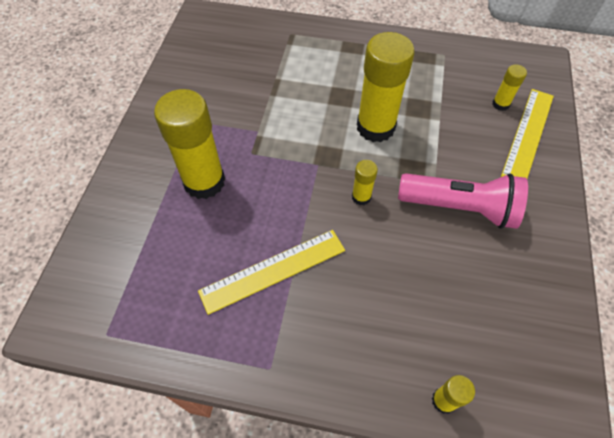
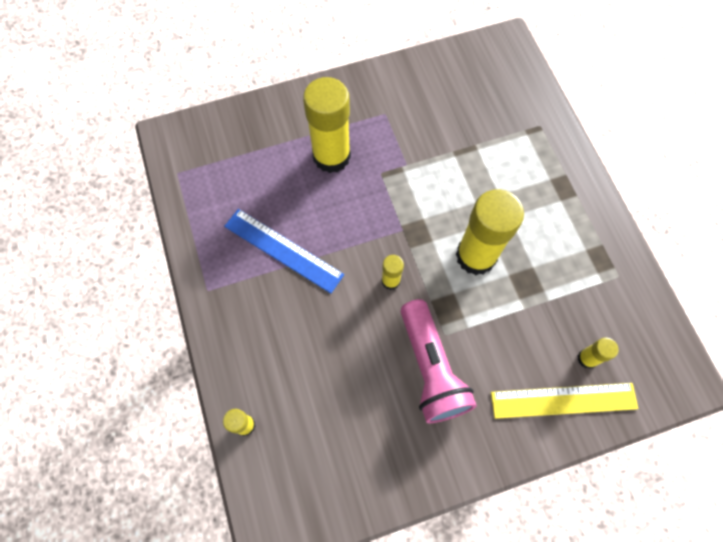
camera: 60 degrees right, 10 degrees up
(273, 270) = (283, 250): yellow ruler -> blue ruler

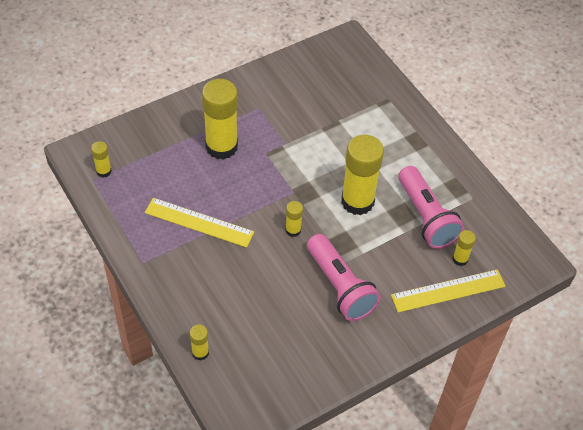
camera: 15 degrees left, 15 degrees down
(192, 165) = (103, 171): none -> yellow glue stick
(283, 250) = (199, 222): blue ruler -> yellow ruler
(555, 292) = (426, 217): none -> pink flashlight

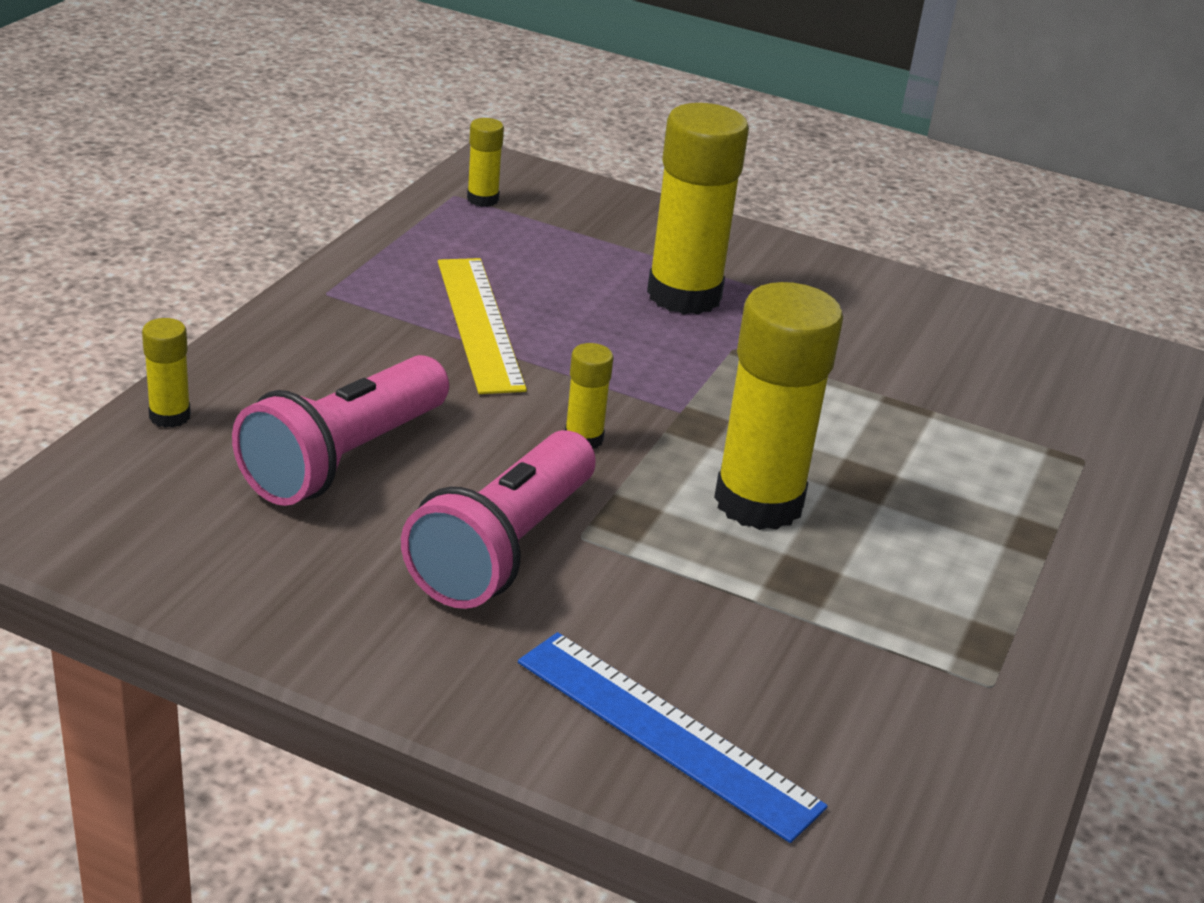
camera: 55 degrees right, 20 degrees down
(426, 217) = (840, 622): pink flashlight -> pink flashlight (344, 459)
(448, 291) = (666, 733): yellow ruler -> blue ruler
(460, 259) = (784, 723): yellow glue stick -> none

